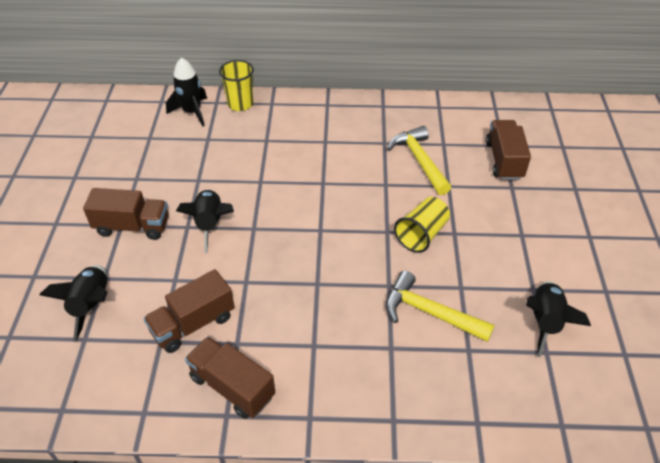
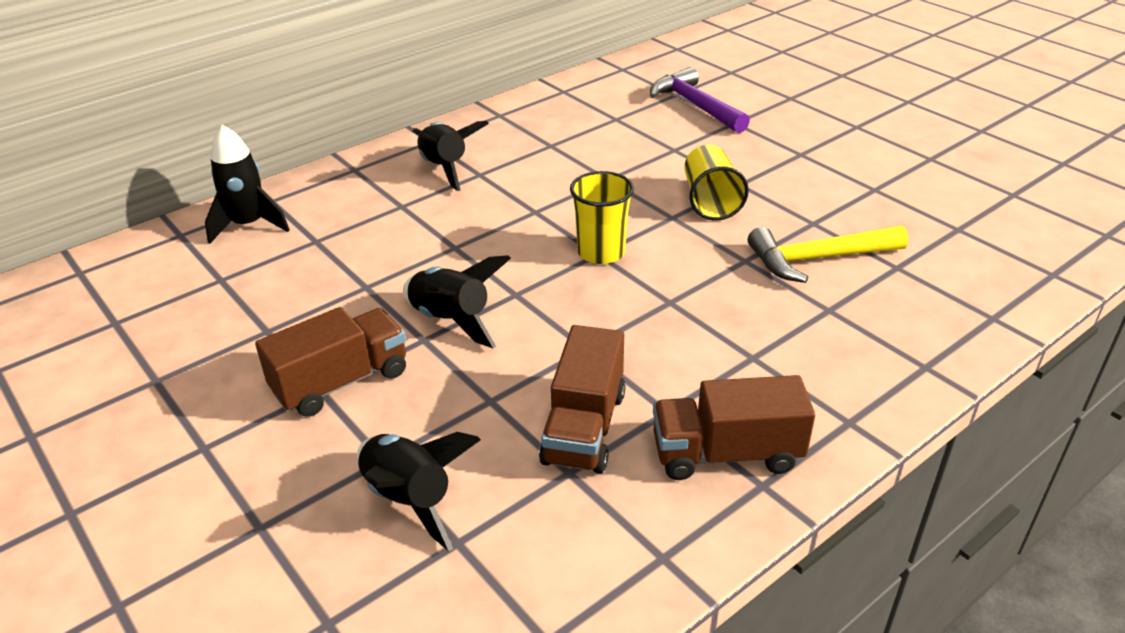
camera: 40 degrees left, 10 degrees down
(240, 104) = (310, 187): yellow cup -> yellow cup (601, 252)
(419, 160) = (612, 143): yellow hammer -> none
(504, 160) = (695, 105): brown truck -> purple hammer
(545, 322) = (921, 207): black rocket -> black rocket (445, 168)

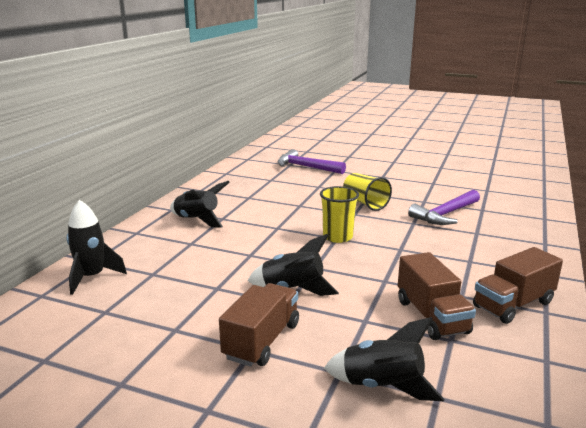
camera: 30 degrees left, 15 degrees down
(817, 259) = (445, 215): yellow hammer -> purple hammer

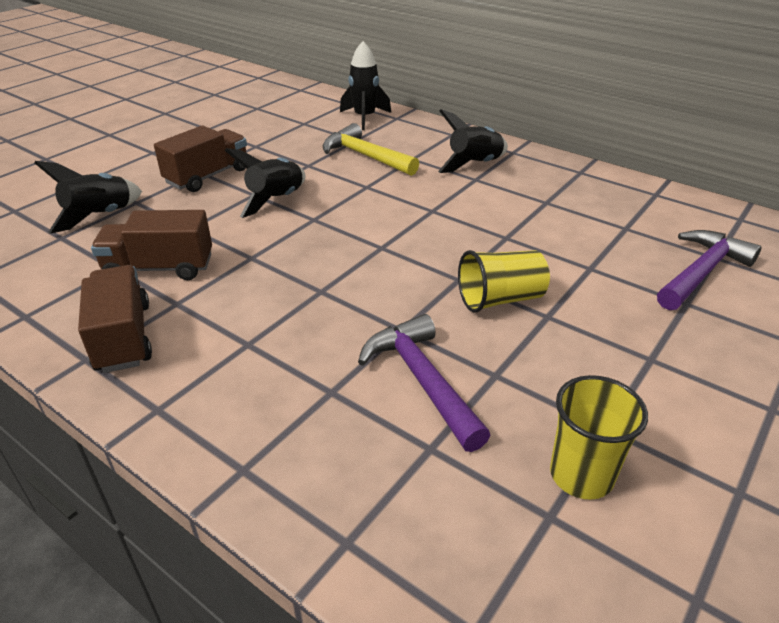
camera: 105 degrees right, 15 degrees up
(191, 263) = (365, 156): none -> yellow hammer
(262, 341) = (207, 176): brown truck -> brown truck turned 90 degrees counterclockwise
(337, 237) = (383, 248): yellow cup -> yellow cup (581, 475)

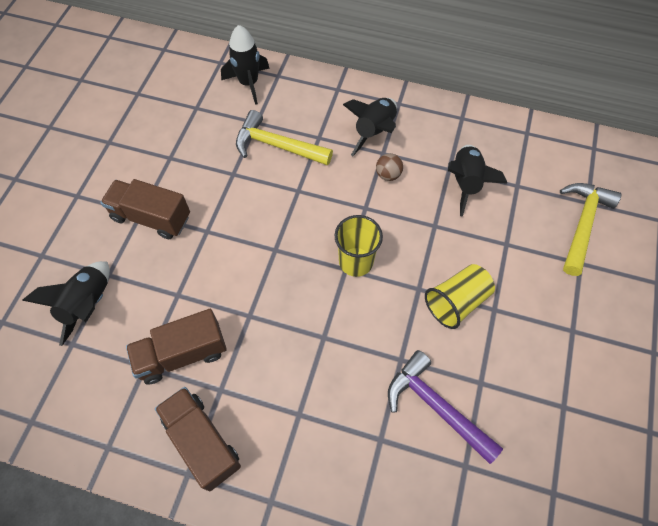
camera: 20 degrees left, 25 degrees up
(207, 176) = (151, 218): brown truck -> brown truck turned 90 degrees counterclockwise
(276, 200) = (231, 233): black rocket -> black rocket (465, 183)
(472, 193) = (388, 175): none -> brown ball
(581, 475) = (561, 453): yellow cup -> yellow cup (356, 262)
(701, 272) = (582, 224): purple hammer -> yellow hammer

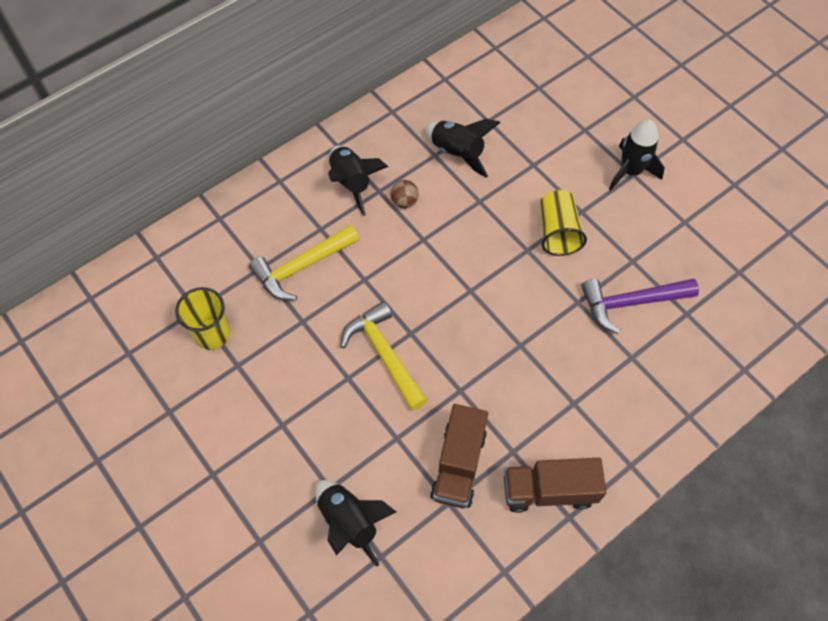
camera: 55 degrees left, 0 degrees up
(151, 218) = (295, 417): brown truck -> none
(249, 83) = (206, 248): black rocket -> black rocket (630, 171)
(356, 262) = (469, 279): yellow cup -> yellow cup (212, 334)
(582, 224) = (554, 104): yellow hammer -> yellow hammer (384, 354)

